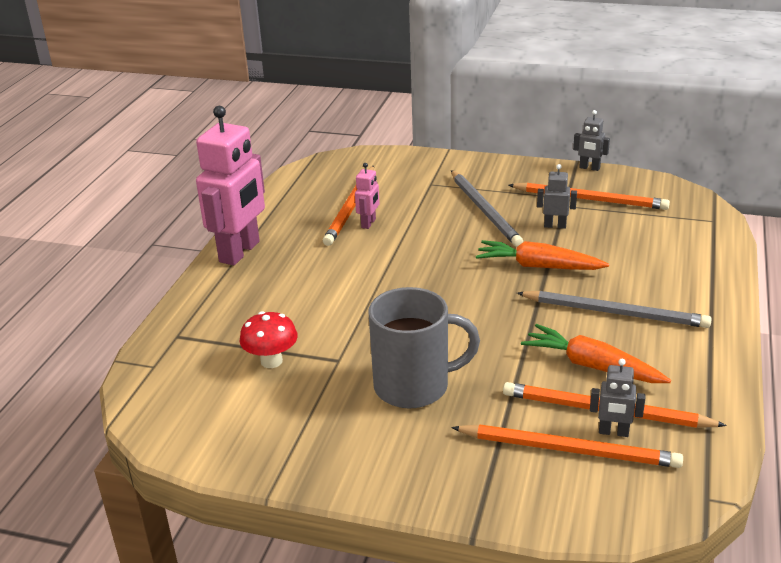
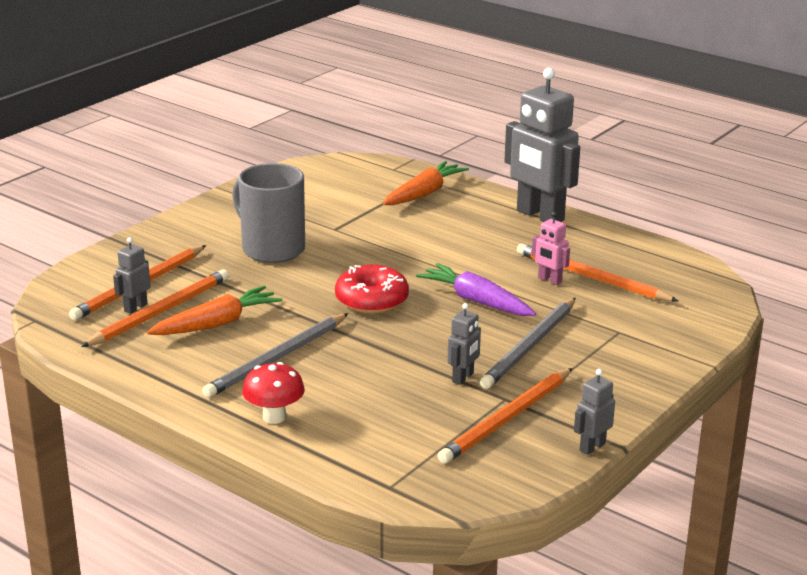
camera: 110 degrees right, 5 degrees down
(240, 252) = (539, 216): pink robot -> grey robot
(271, 361) = (358, 206): red mushroom -> red mushroom (274, 417)
(414, 386) = (271, 249): grey mug -> grey mug turned 120 degrees clockwise
(432, 246) = (476, 301): none -> purple carrot
(473, 295) = (371, 300): none -> red donut
(484, 210) = (529, 346): grey pencil -> grey pencil turned 60 degrees counterclockwise
(538, 266) = (390, 345): orange carrot -> orange carrot (424, 193)

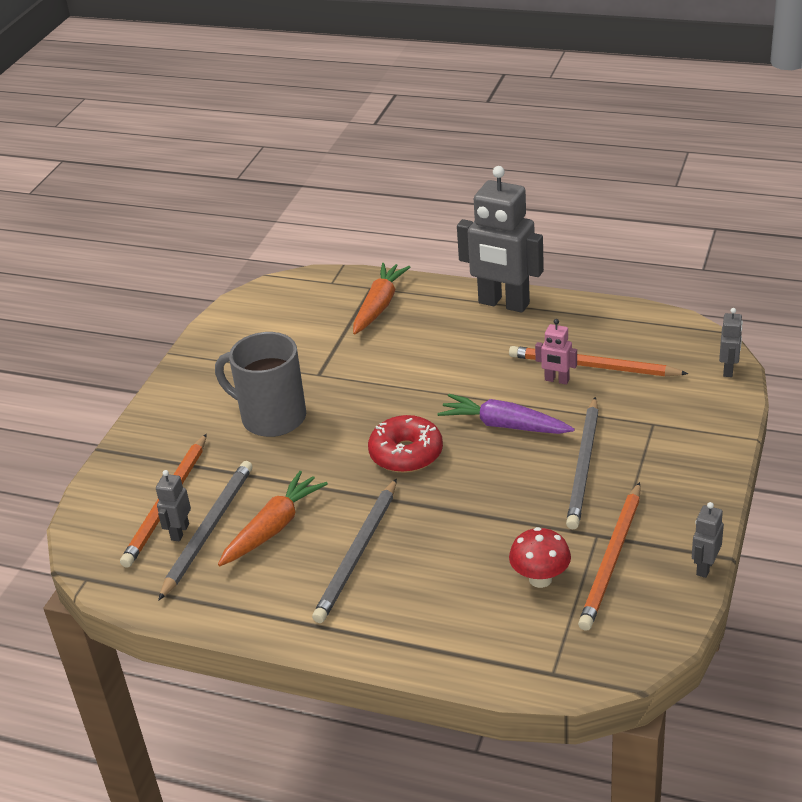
camera: 15 degrees left, 10 degrees up
(160, 312) = (208, 530): orange pencil -> grey pencil
(274, 417) = (397, 625): red mushroom -> red mushroom (540, 579)
(463, 377) = (545, 522): grey robot -> grey robot (728, 370)

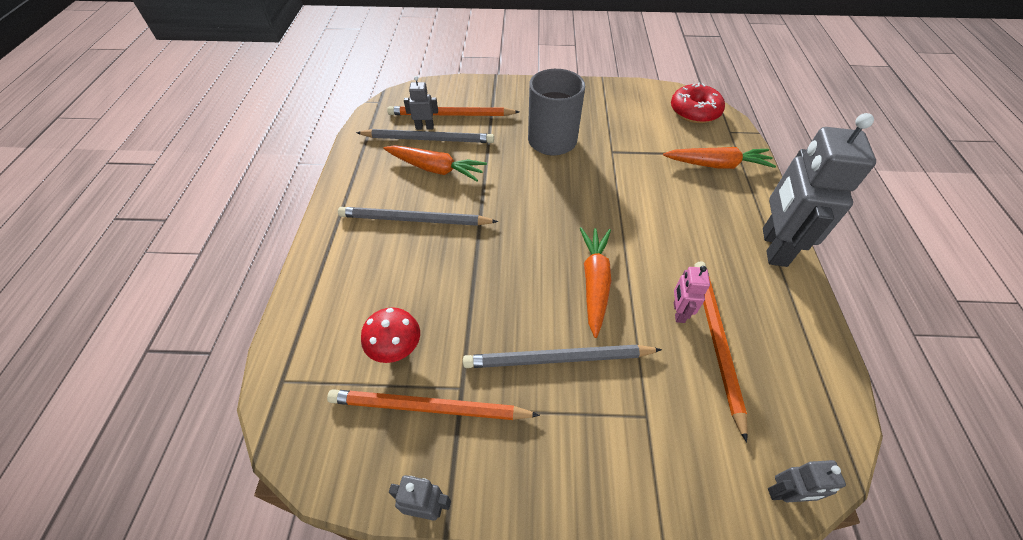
camera: 70 degrees right, 15 degrees up
(406, 454) = (535, 223): red donut -> red donut (694, 111)
(504, 425) = (594, 283): purple carrot -> orange carrot

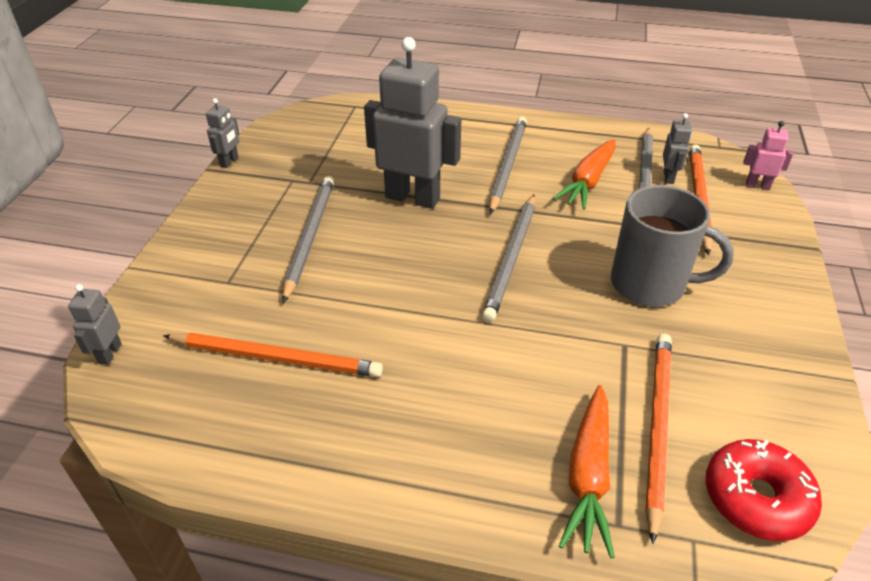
camera: 100 degrees right, 10 degrees down
(396, 349) = (359, 152): red mushroom -> none
(428, 407) = (301, 165): orange pencil -> orange pencil (657, 427)
(546, 208) = (511, 258): none -> grey pencil
(594, 283) = (388, 277): orange carrot -> none
(678, 312) = (324, 336): pink robot -> pink robot (757, 185)
(773, 247) = (391, 480): grey robot -> grey robot (413, 198)

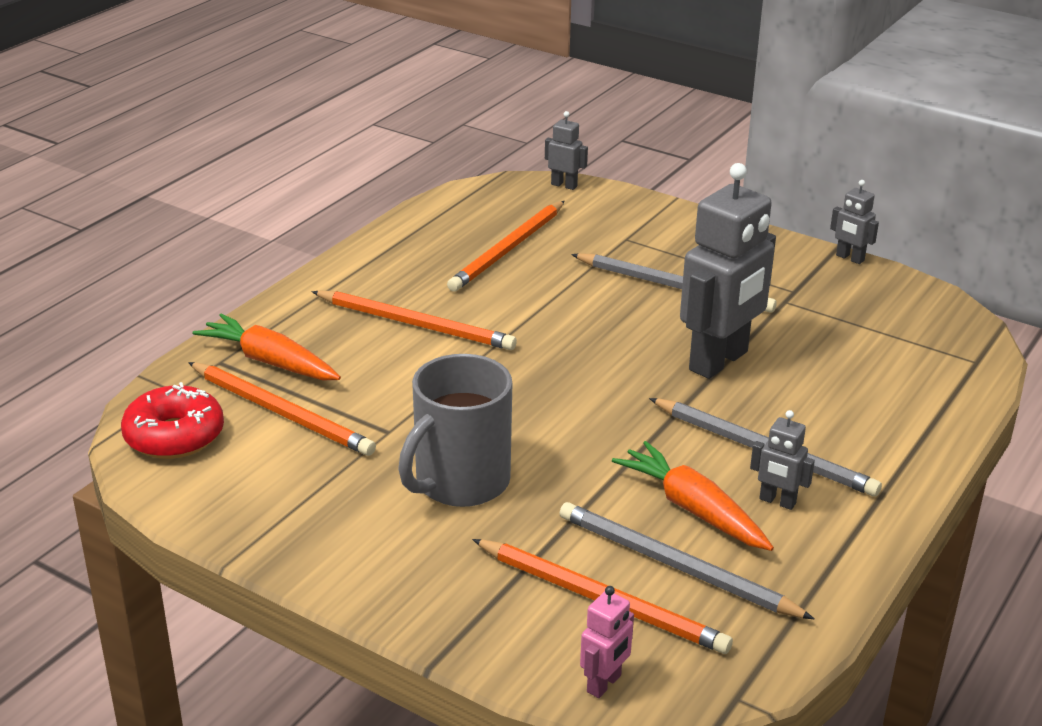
camera: 110 degrees right, 10 degrees down
(454, 382) = (416, 324): none -> orange pencil
(511, 258) = (565, 400): grey pencil -> none
(668, 177) = (669, 593): grey robot -> grey robot (777, 501)

